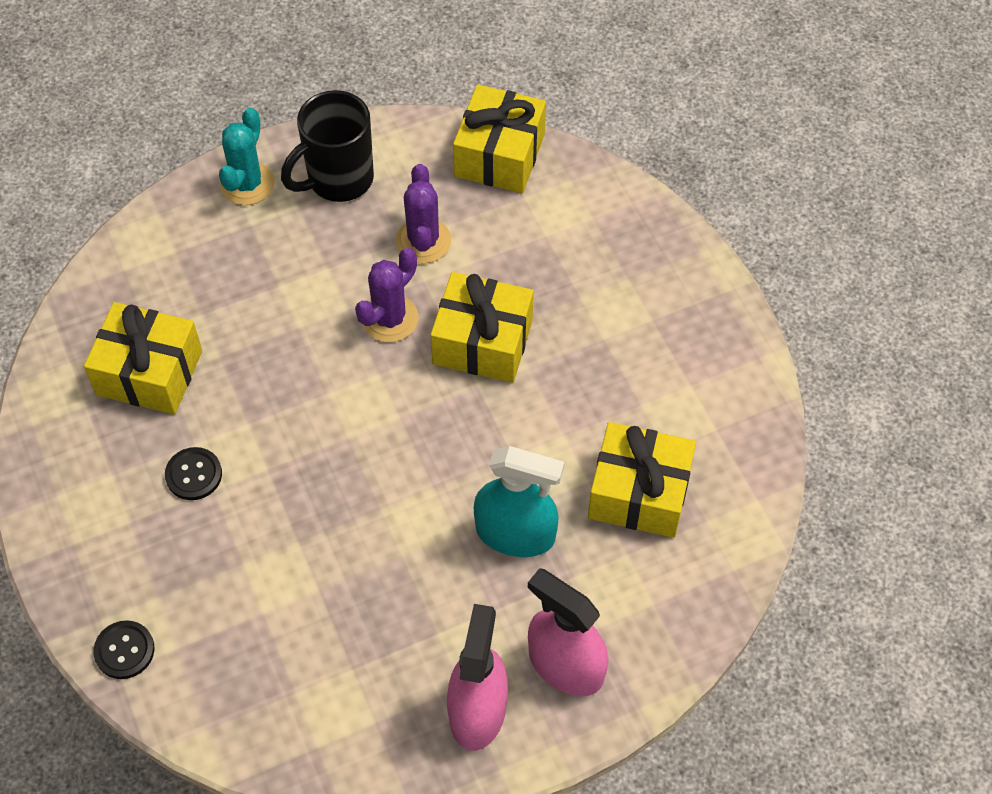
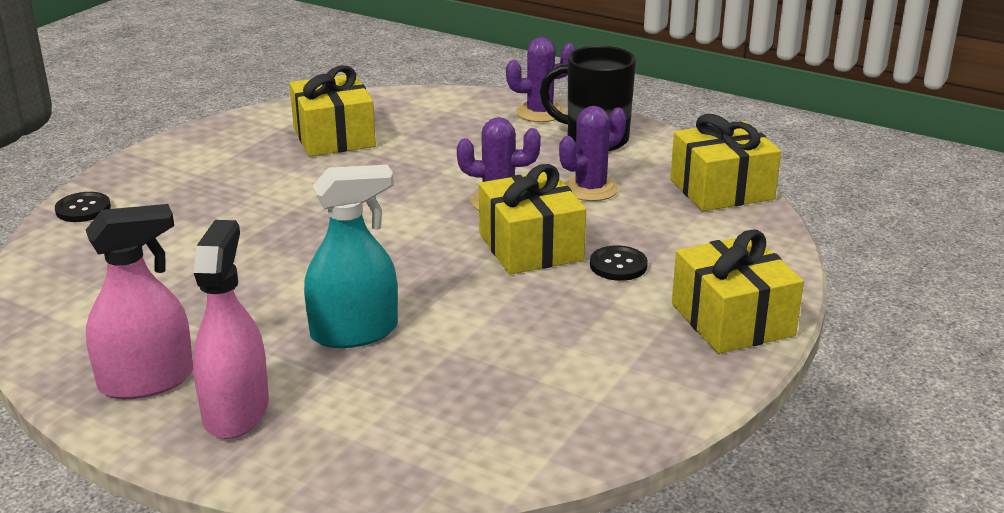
camera: 55 degrees right, 30 degrees down
(194, 475) = (263, 180): black button -> black button (618, 265)
(247, 184) = (540, 112): turquoise cactus -> purple cactus
(515, 533) = (354, 332): turquoise spray bottle -> turquoise spray bottle turned 90 degrees counterclockwise
(639, 493) = (471, 382): yellow gift -> yellow gift (732, 320)

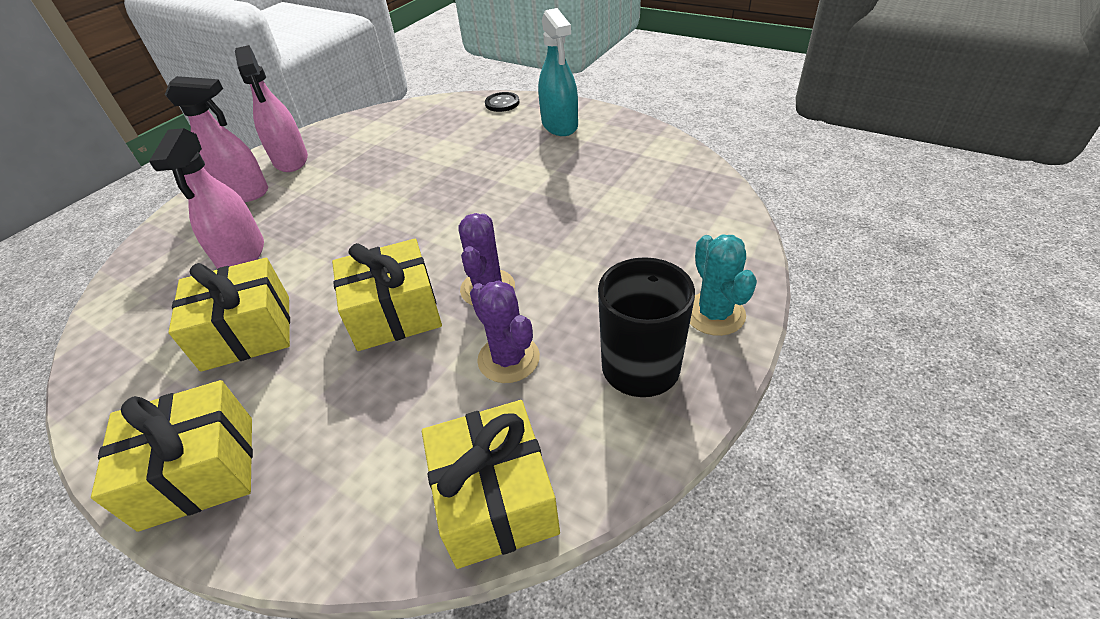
camera: 95 degrees right, 15 degrees up
(334, 137) = (625, 181): yellow gift -> yellow gift (247, 332)
(354, 332) = (303, 227): turquoise spray bottle -> turquoise spray bottle (559, 125)
(407, 371) = (242, 255): none -> pink spray bottle
(540, 112) = (714, 314): purple cactus -> turquoise cactus
(618, 265) = (339, 378): black button -> none

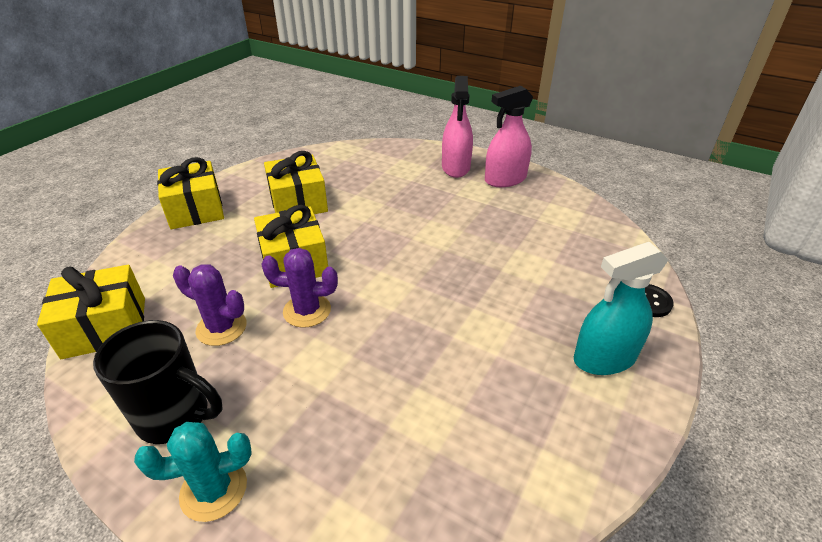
camera: 85 degrees right, 5 degrees down
(242, 255) = (379, 184): pink spray bottle -> none
(508, 359) = (221, 328): purple cactus -> purple cactus turned 60 degrees clockwise

